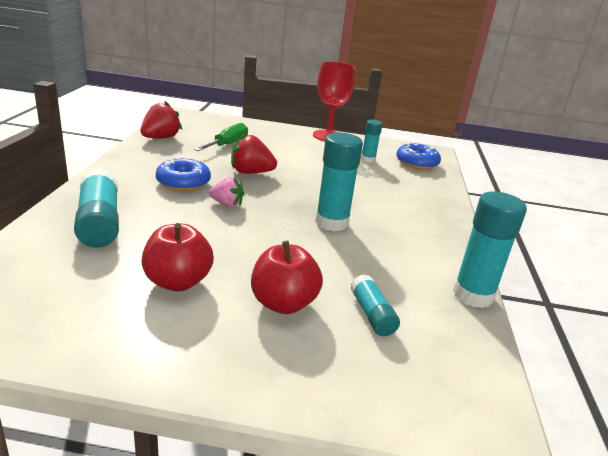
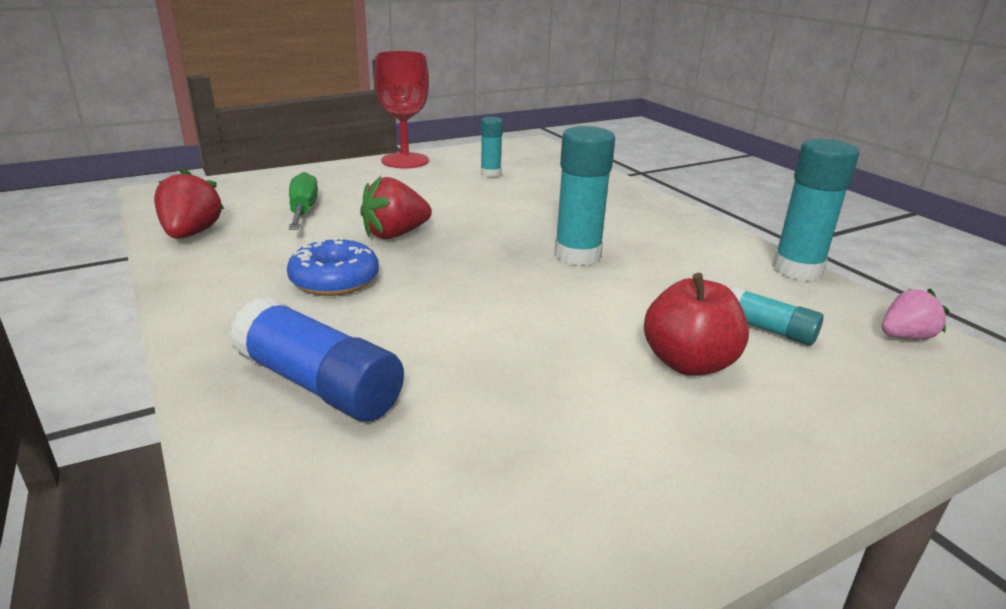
camera: 35 degrees left, 0 degrees up
(99, 223) = (319, 384): turquoise glue stick -> blue glue stick
(178, 282) = (553, 402): red apple -> none
(227, 204) = (437, 284): pink strawberry -> pink strawberry (905, 337)
(417, 163) = (540, 161): blue donut -> none

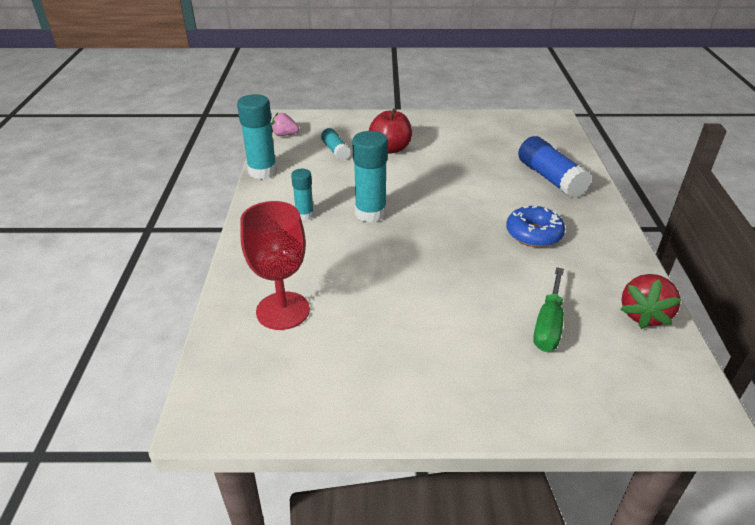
camera: 150 degrees left, 10 degrees up
(395, 234) = (479, 267): red strawberry -> none
(405, 161) = (407, 412): red goblet -> red goblet (283, 311)
(490, 173) = (333, 343): turquoise glue stick -> turquoise glue stick (304, 215)

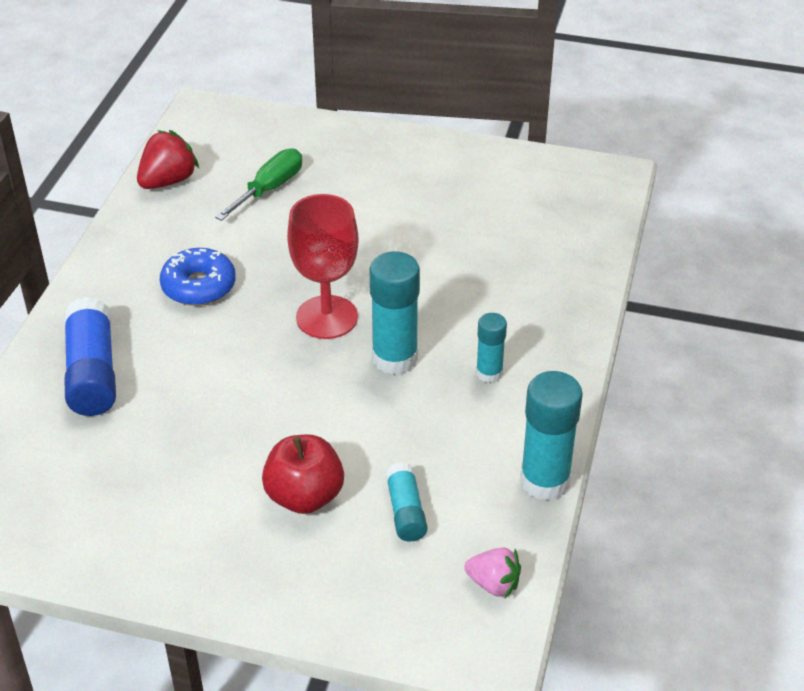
camera: 165 degrees left, 5 degrees up
(283, 311) = (536, 247): red goblet -> red goblet (327, 317)

